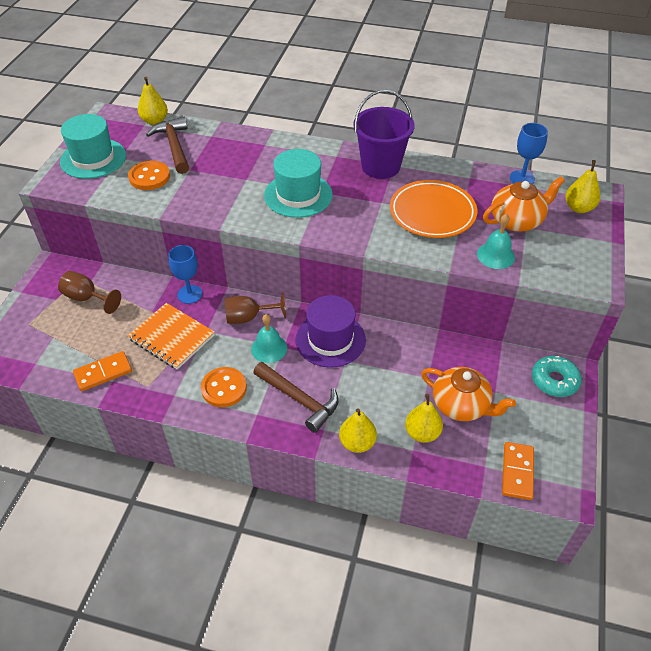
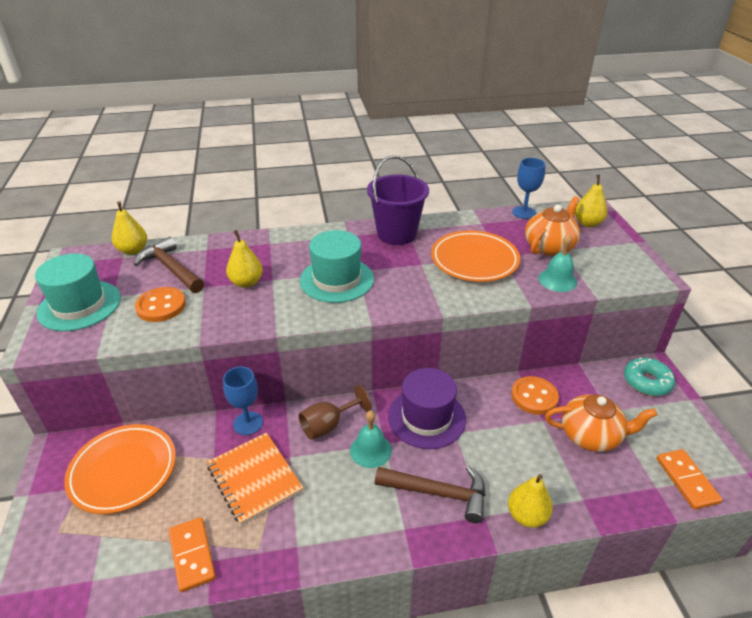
camera: 25 degrees left, 10 degrees down
(87, 298) = (123, 471): brown goblet -> orange plate
(103, 373) = (192, 555): orange domino -> orange domino turned 60 degrees counterclockwise
(172, 337) = (255, 478): orange notebook -> orange notebook turned 45 degrees clockwise
(224, 388) = (349, 514): orange button -> orange button (534, 397)
(422, 433) = (578, 478): yellow pear -> yellow pear (246, 282)

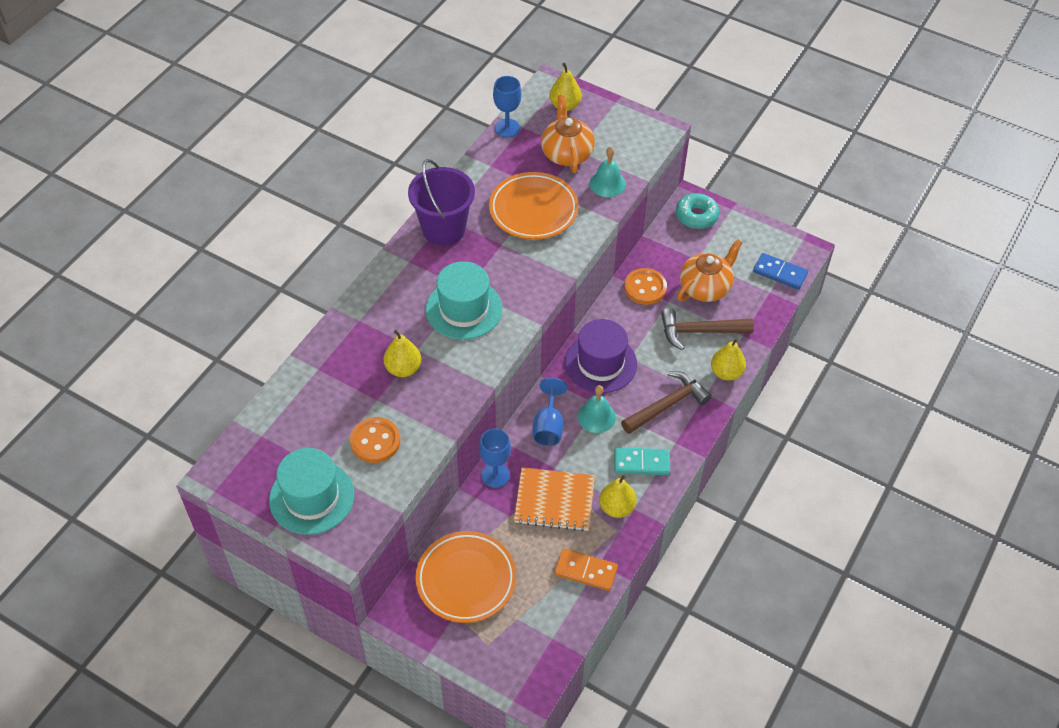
camera: 50 degrees left, 15 degrees up
(133, 250) = (258, 423): yellow pear -> yellow pear (616, 507)
(171, 269) = (323, 409): brown hammer -> brown hammer (700, 331)
(328, 425) = (548, 426): brown goblet -> blue goblet
(354, 517) = (641, 463): none -> turquoise domino
(686, 480) = (780, 273): orange domino -> blue domino

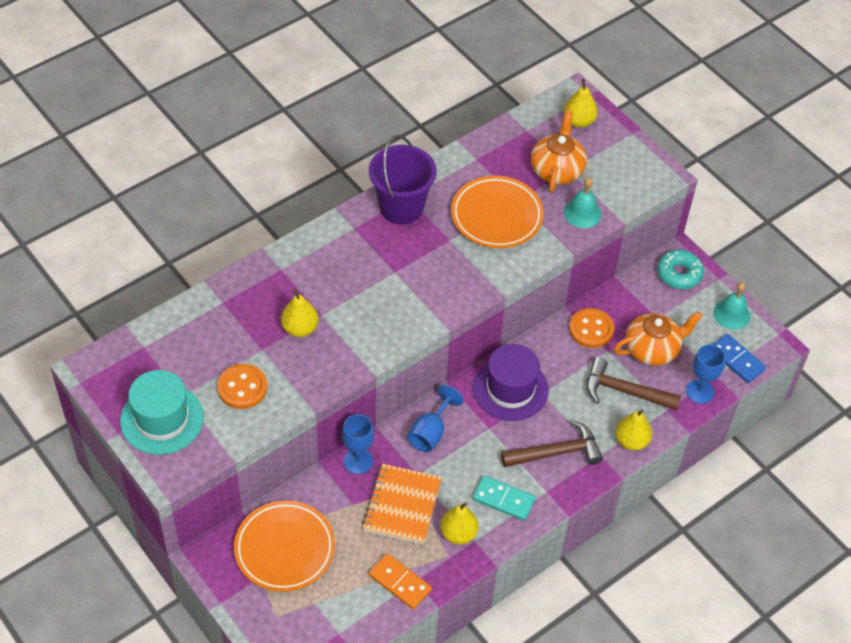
camera: 20 degrees right, 0 degrees up
(464, 309) = (383, 291): turquoise hat -> none
(507, 128) = (510, 127): blue goblet -> blue goblet (699, 391)
(554, 500) = (402, 505): orange notebook -> orange notebook turned 75 degrees clockwise
(596, 416) = (481, 439): turquoise bell -> turquoise bell (731, 314)

